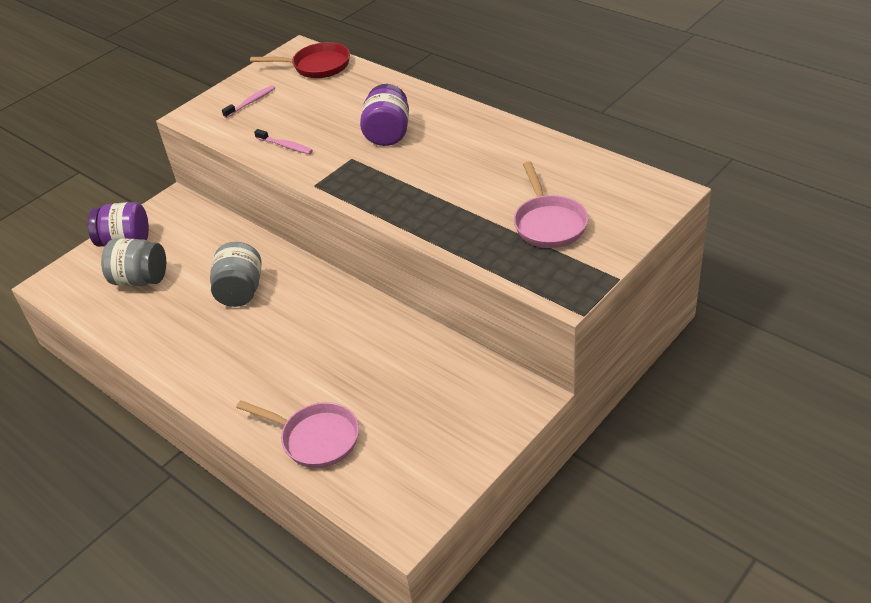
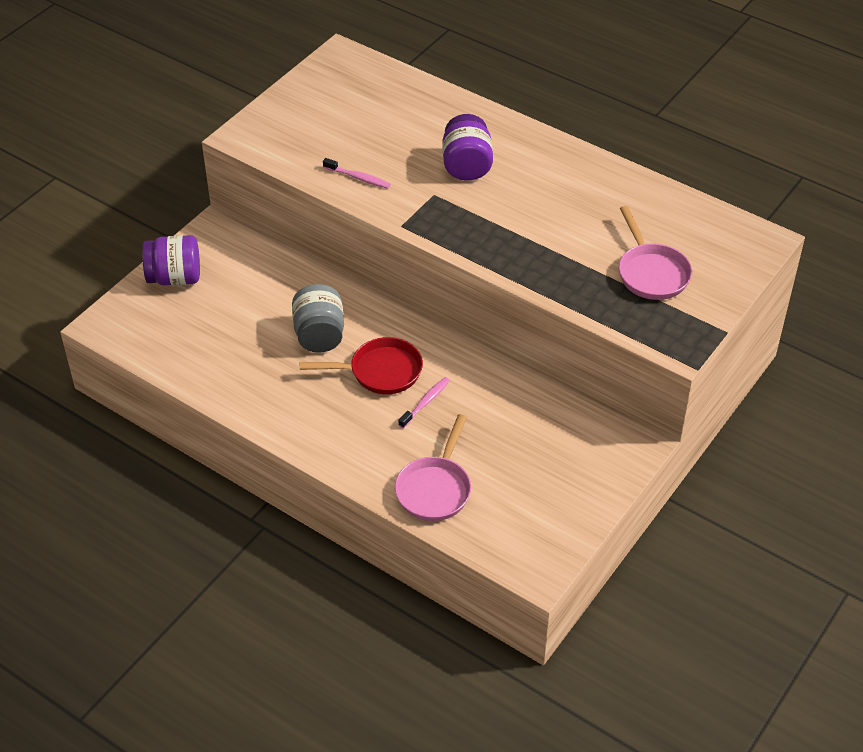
camera: 10 degrees left, 5 degrees up
(140, 279) = (205, 321): grey jar -> none
(251, 102) = (305, 121): pink toothbrush -> pink toothbrush (425, 402)
(315, 438) = (435, 489): pink pan -> pink pan turned 90 degrees clockwise
(317, 66) = (368, 77): red pan -> red pan (380, 372)

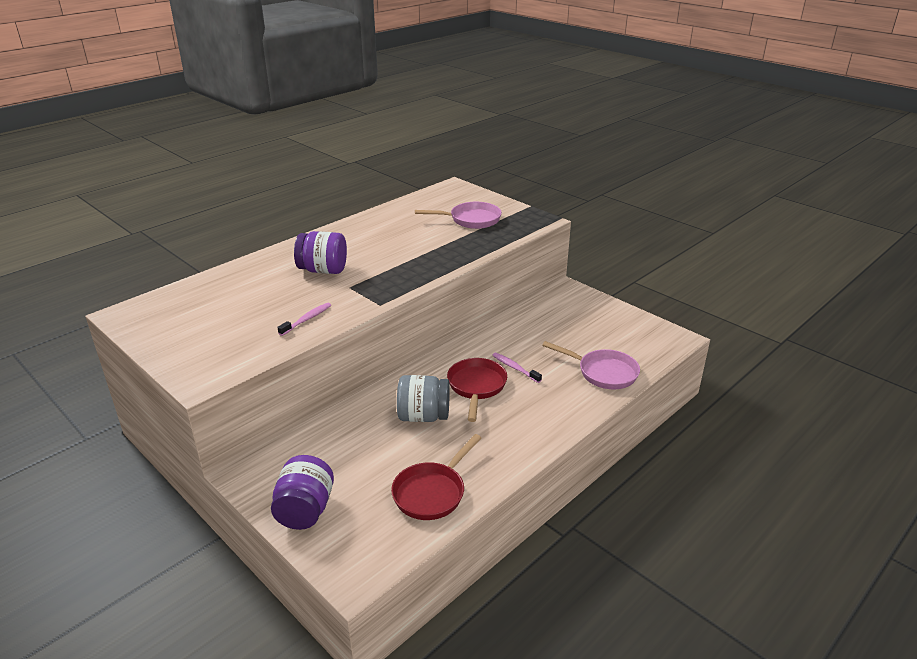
camera: 80 degrees left, 15 degrees down
(206, 359) = (432, 492): none -> red pan

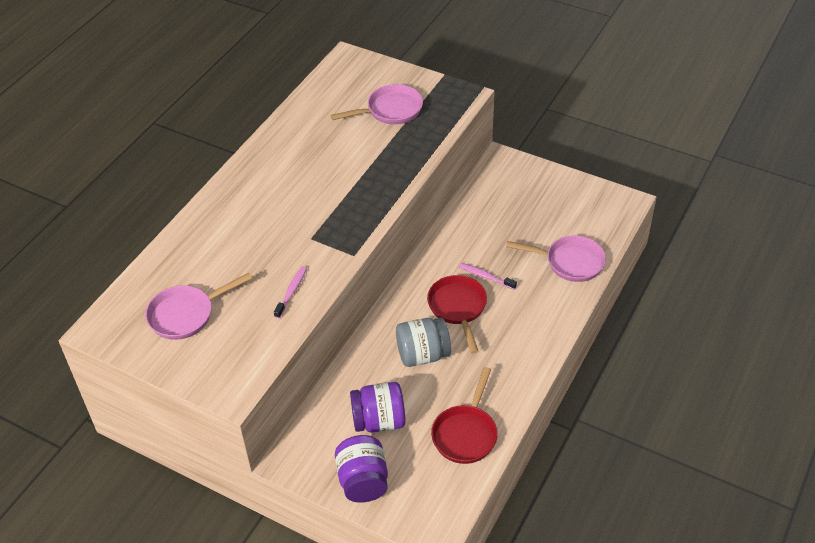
camera: 15 degrees left, 15 degrees up
(203, 318) = (186, 314): none -> pink pan
(323, 270) = (271, 221): purple jar -> purple jar (379, 421)

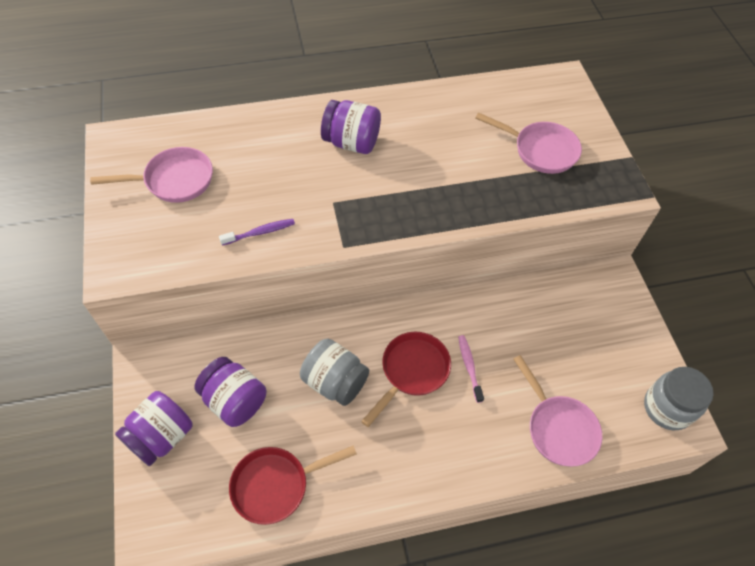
camera: 45 degrees right, 10 degrees up
(186, 314) = (174, 180): pink pan -> pink pan turned 150 degrees clockwise
(270, 197) = (351, 142): none -> purple jar
(291, 291) = (260, 232): pink toothbrush -> purple toothbrush
(607, 203) = (667, 408): none -> grey jar

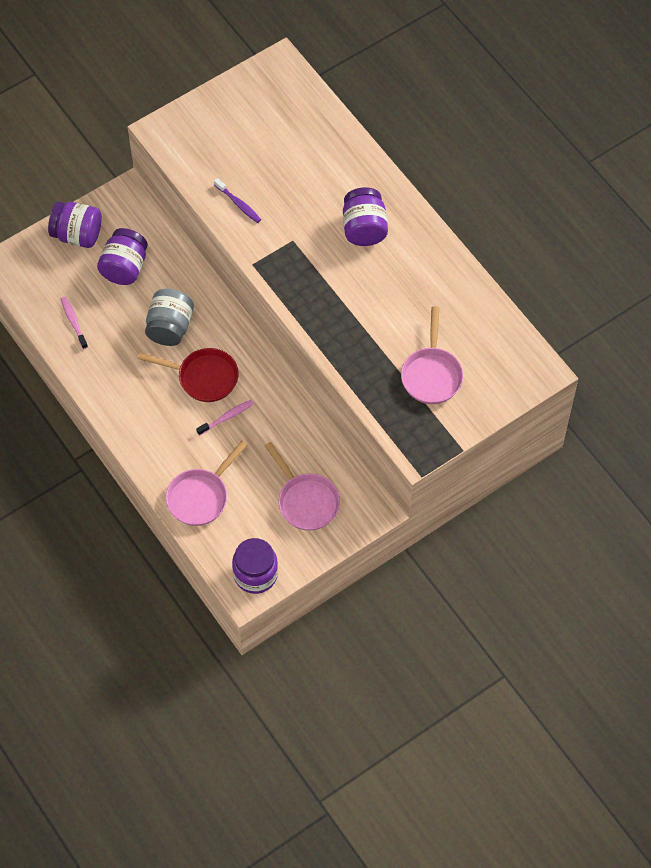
camera: 70 degrees right, 5 degrees up
(174, 180) = (259, 125): pink pan -> pink pan (305, 501)
(276, 485) = (73, 322): red pan -> pink toothbrush
(667, 408) = (255, 574): grey jar -> purple jar

